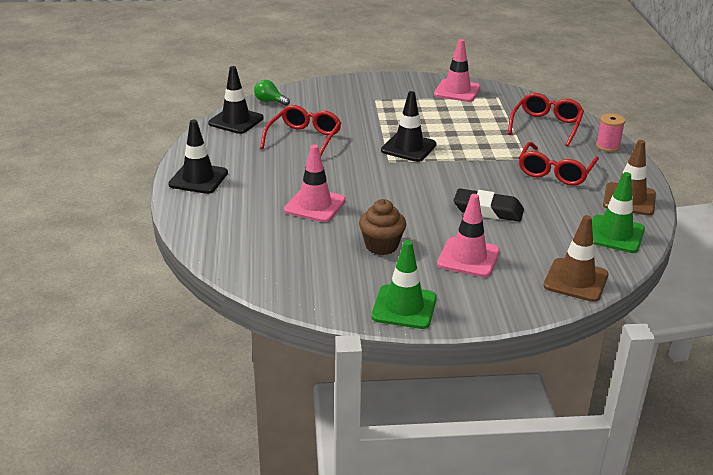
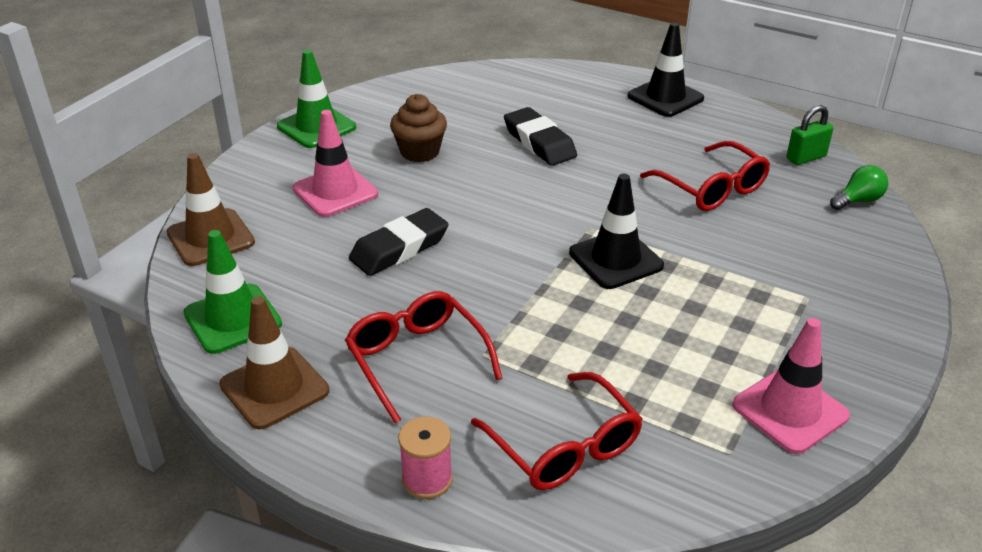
camera: 125 degrees right, 5 degrees up
(236, 121) = (806, 157): black traffic cone -> green padlock
(315, 205) = (539, 142): pink traffic cone -> black eraser

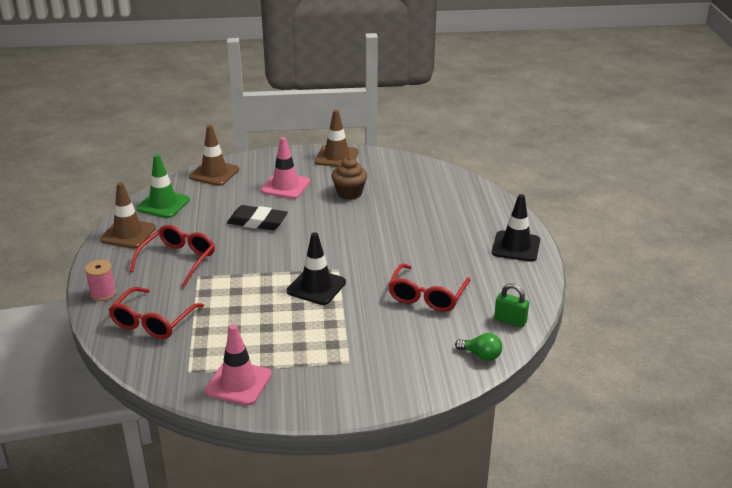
camera: 55 degrees right, 5 degrees down
(316, 127) = (336, 157): green traffic cone -> brown traffic cone
(539, 142) = (405, 223): black eraser -> none

